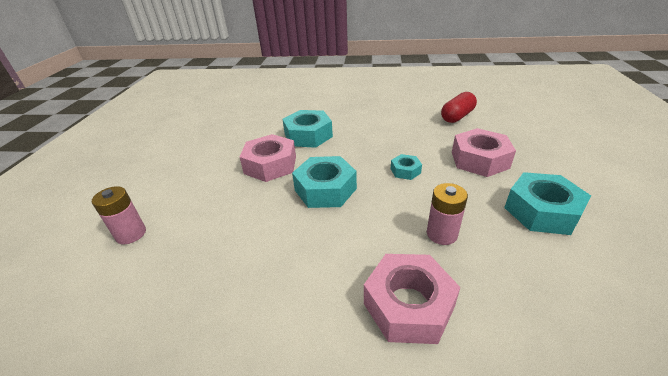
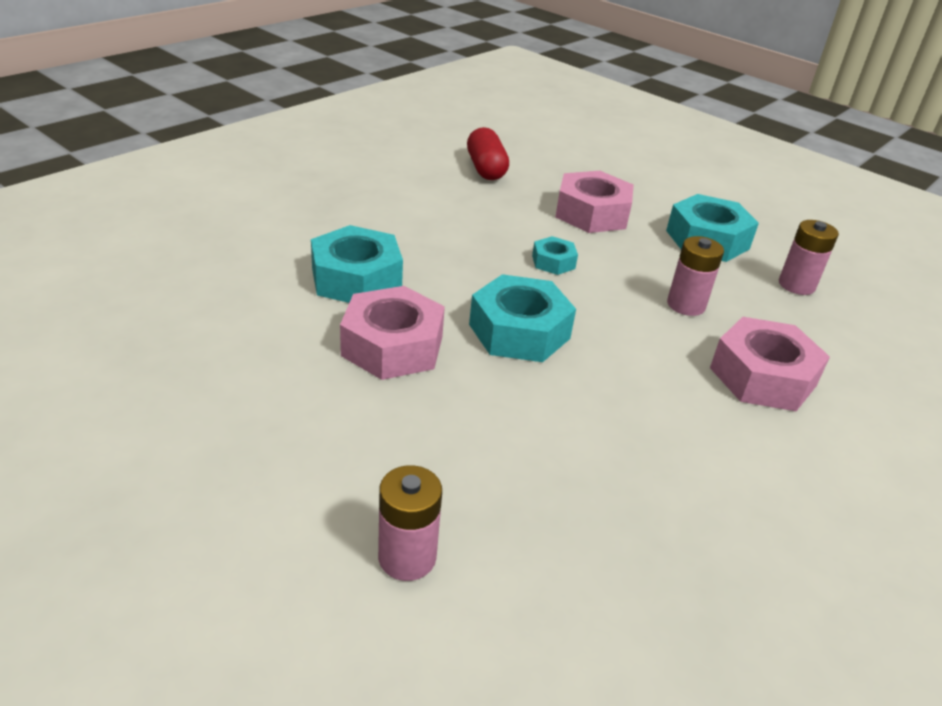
camera: 60 degrees left, 0 degrees up
(568, 280) = (796, 285): none -> pink battery

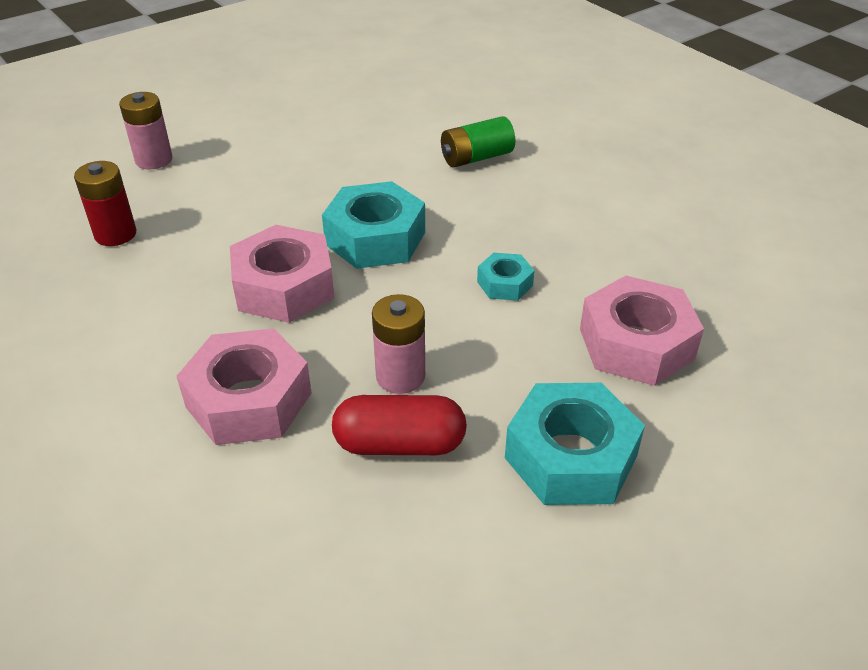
camera: 105 degrees right, 5 degrees up
(356, 279) = (476, 157): turquoise nut -> green battery
(392, 346) = (370, 169): pink nut -> pink nut (284, 287)
(486, 169) = (751, 266): red capsule -> red capsule (399, 444)
(596, 542) = (115, 234): none -> red battery
(796, 285) = (433, 526): pink battery -> none

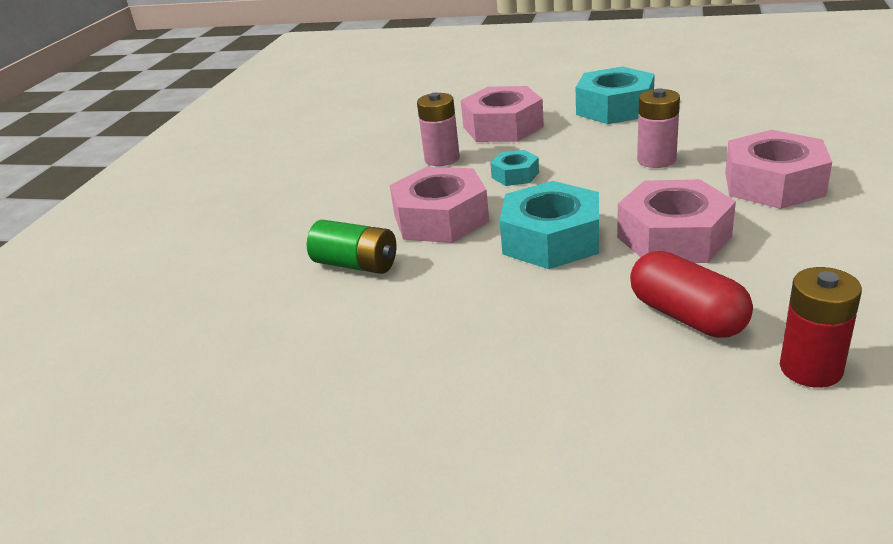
camera: 125 degrees left, 10 degrees down
(154, 160) = (679, 471): pink battery -> pink battery (442, 159)
(399, 444) = (696, 137): red capsule -> red capsule (687, 316)
(486, 213) = (441, 218): none -> pink nut

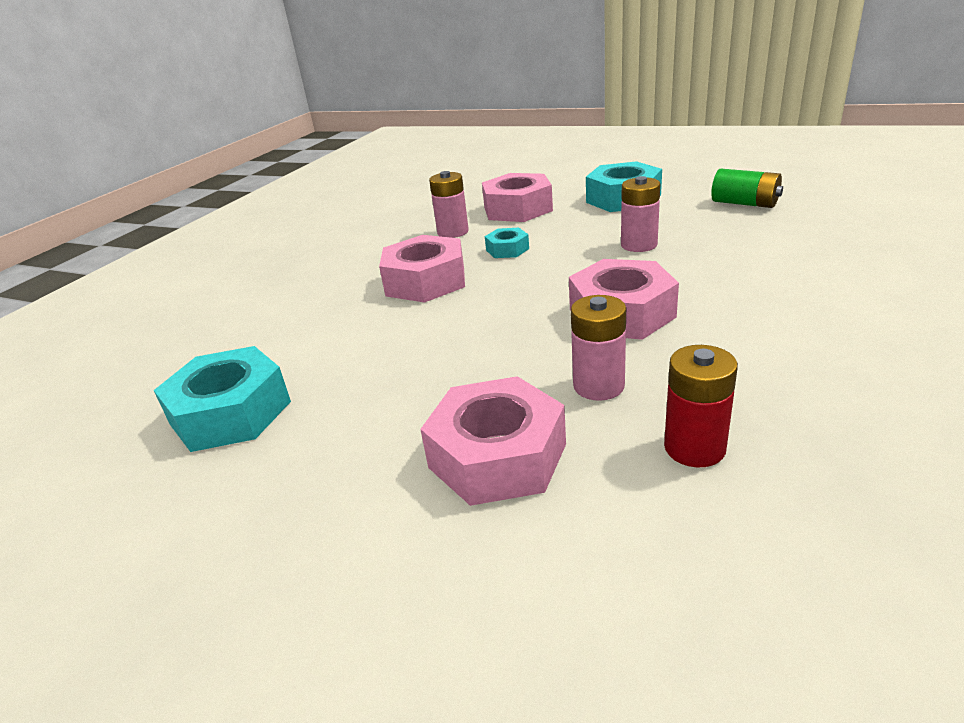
camera: 10 degrees right, 0 degrees up
(356, 264) = (336, 314): green battery -> green battery (744, 203)
(551, 239) = (510, 306): turquoise nut -> turquoise nut (230, 413)
(687, 316) = (598, 386): red capsule -> pink battery
(773, 184) = (739, 273): pink nut -> pink nut (497, 456)

